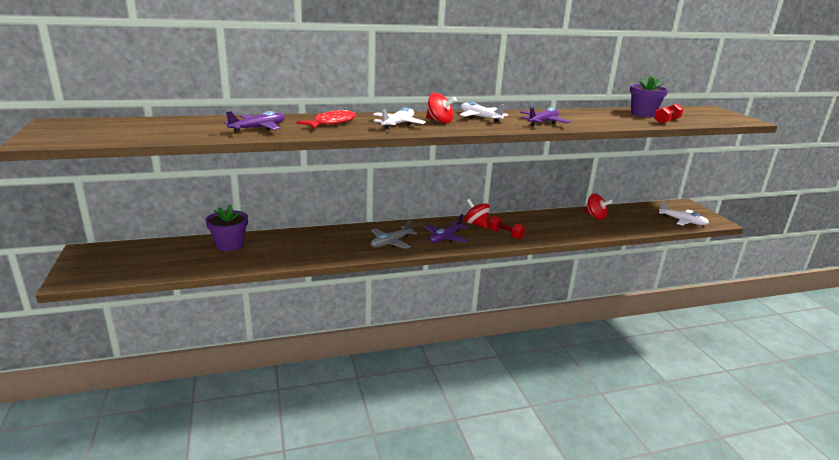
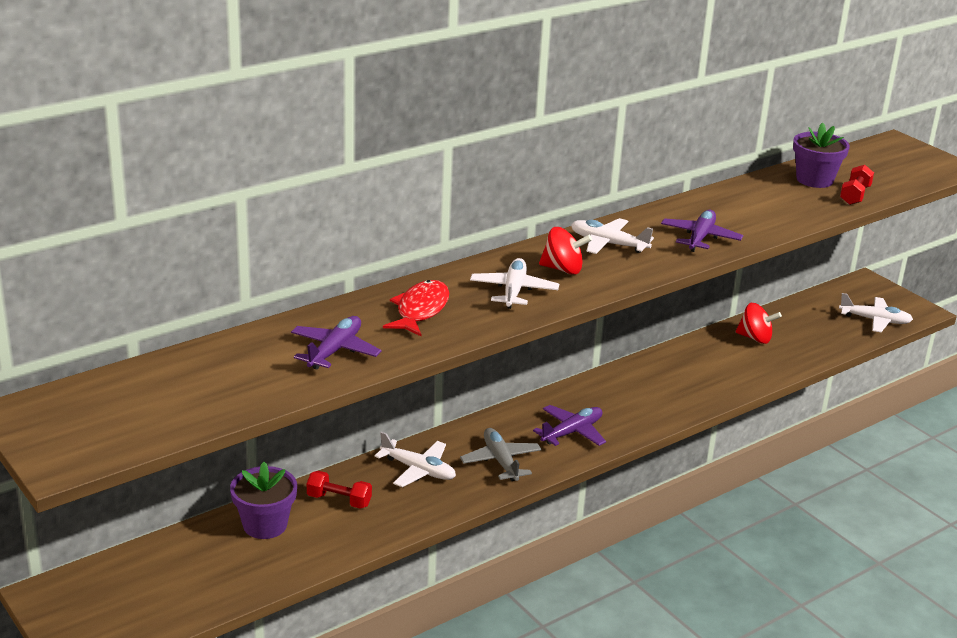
camera: 20 degrees left, 5 degrees up
(339, 238) = (418, 470): none -> white plane
(391, 242) = (501, 461): grey plane -> grey plane turned 135 degrees clockwise
(445, 238) = (572, 432): purple plane -> purple plane turned 150 degrees counterclockwise
(476, 224) = (597, 393): red spinning top -> none
(505, 234) = (651, 405): red dumbbell -> red dumbbell (339, 500)

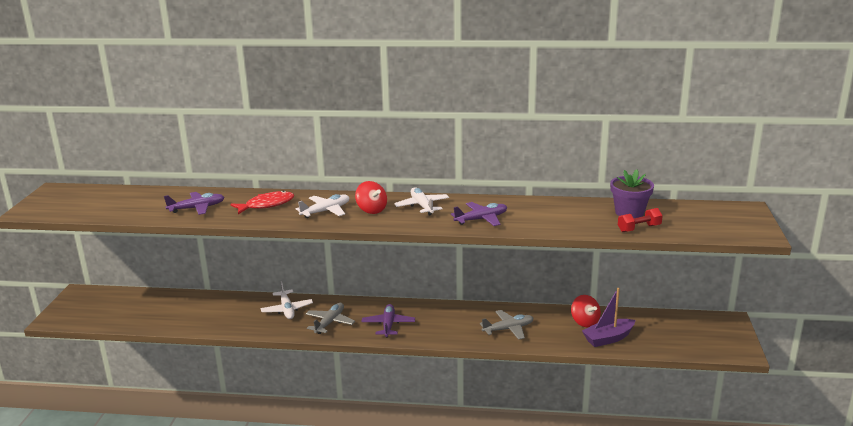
camera: 45 degrees right, 5 degrees down
(265, 525) = (189, 303): purple flower pot -> none
(339, 500) = (233, 307): red dumbbell -> none
(572, 432) = (388, 325): purple plane -> purple plane turned 90 degrees counterclockwise
(700, 379) = (508, 329): none -> grey plane
(801, 347) = (608, 338): none -> purple boat
(875, 320) = (693, 344): white plane -> none

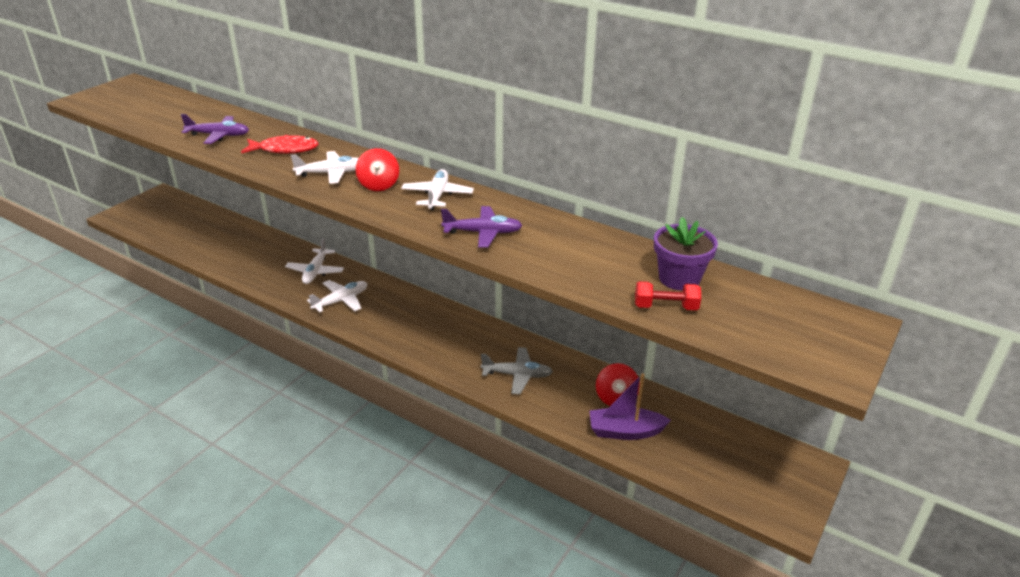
camera: 25 degrees right, 10 degrees up
(330, 322) = (341, 301): grey plane -> white plane
(388, 325) = (395, 324): purple plane -> none

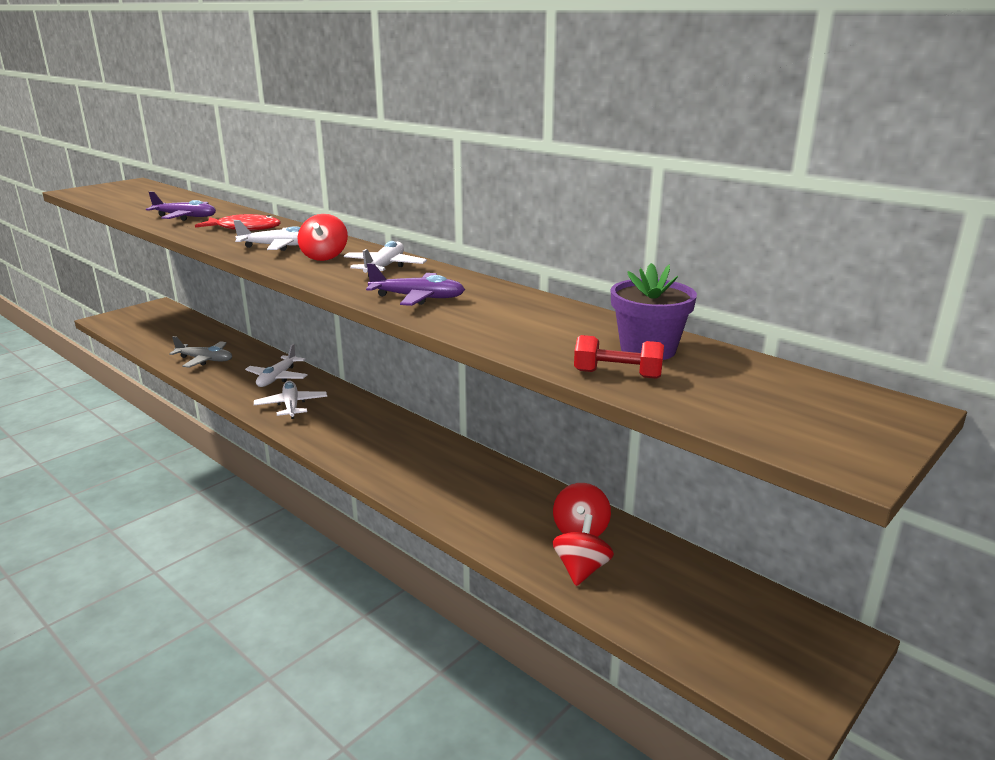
camera: 10 degrees right, 10 degrees down
(341, 301) = (291, 405): white plane -> white plane turned 75 degrees counterclockwise
(517, 375) = (463, 494): grey plane -> grey plane (205, 360)
(625, 431) = (581, 569): purple boat -> red spinning top

